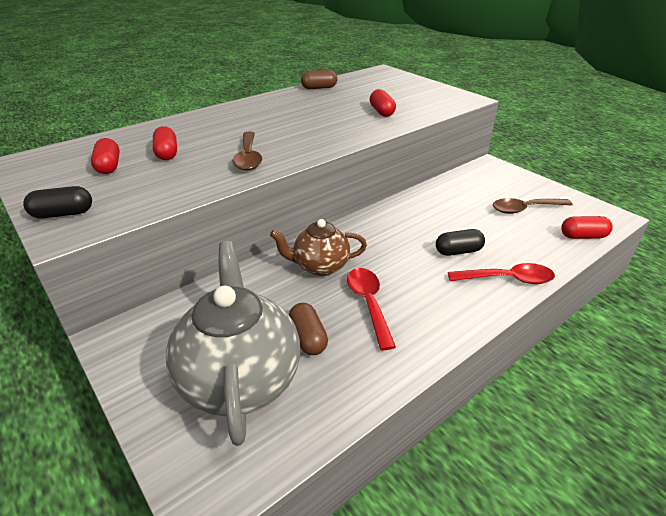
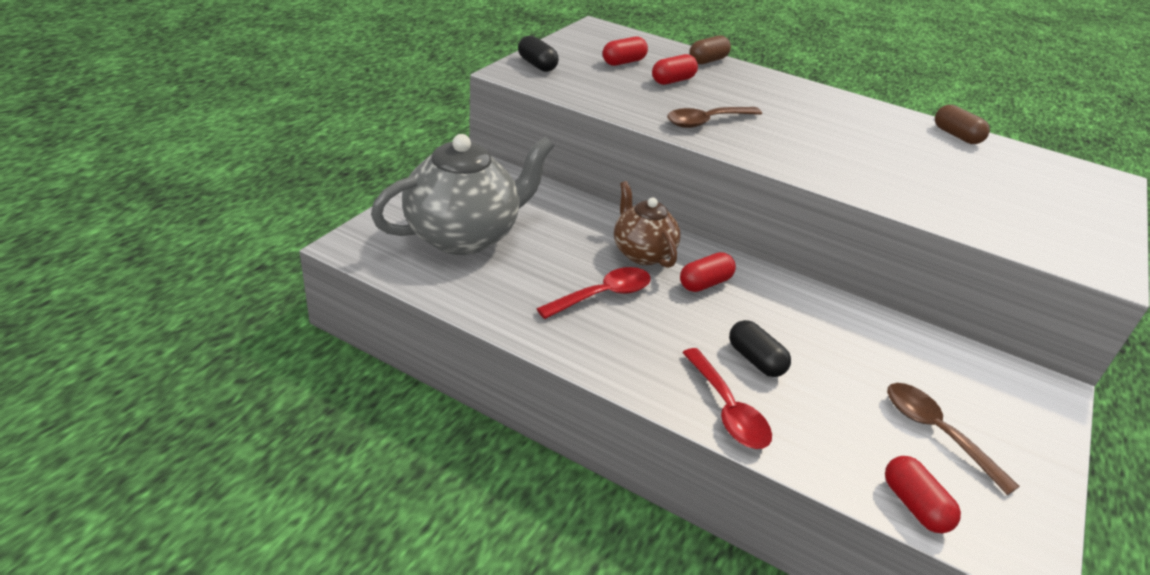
camera: 65 degrees right, 0 degrees up
(308, 338) = (530, 263): brown capsule -> brown capsule (707, 61)
(381, 112) = (937, 192): red capsule -> red capsule (705, 283)

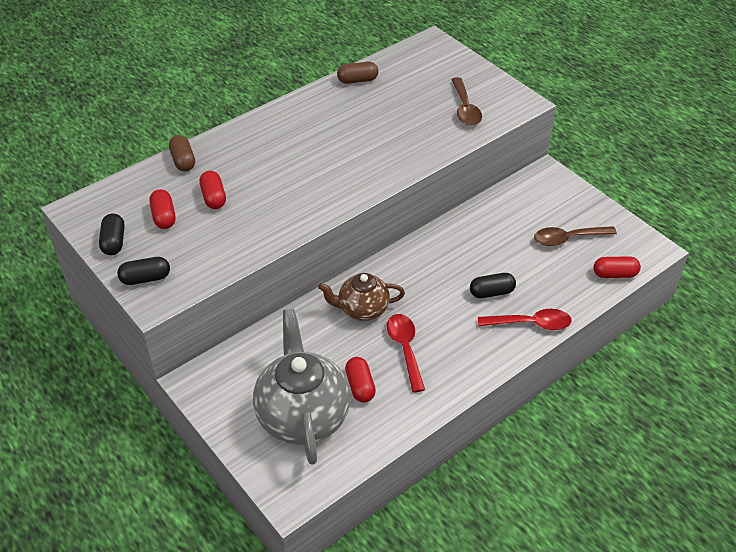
camera: 65 degrees left, 10 degrees up
(572, 46) = (114, 242): none -> black capsule
(705, 283) = (408, 287): red capsule -> red capsule (360, 386)
(706, 122) = (293, 204): brown spoon -> brown spoon (465, 108)

